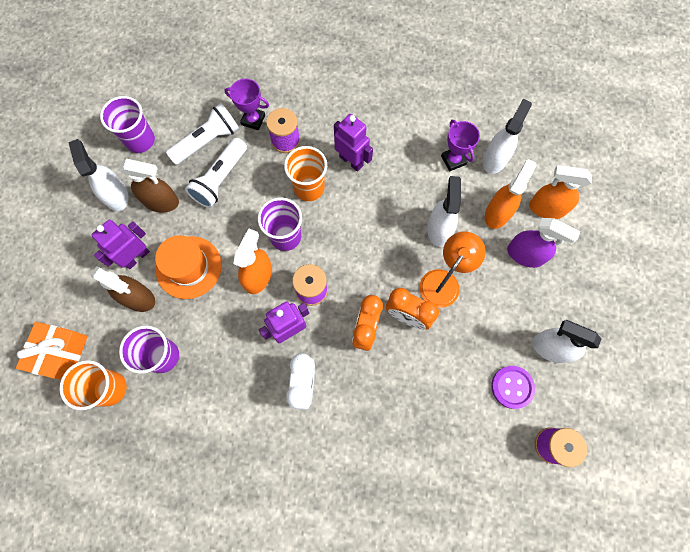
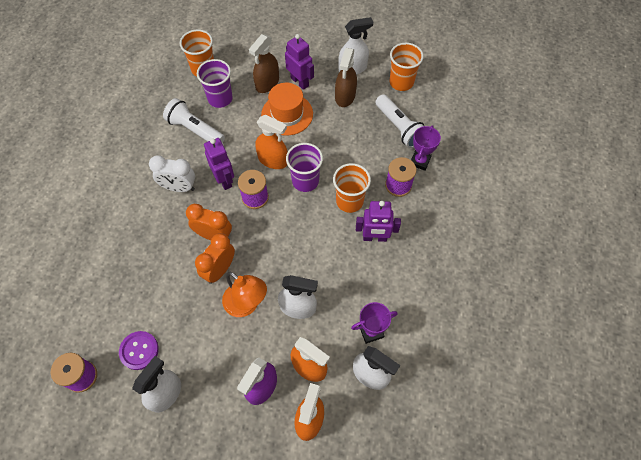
camera: 95 degrees right, 10 degrees down
(61, 353) = (234, 42): orange gift -> none
(140, 140) = (401, 82): purple cup -> orange cup
(220, 179) = (362, 136): white flashlight -> white flashlight (195, 130)
(351, 161) = (375, 237): purple robot -> purple robot turned 45 degrees clockwise

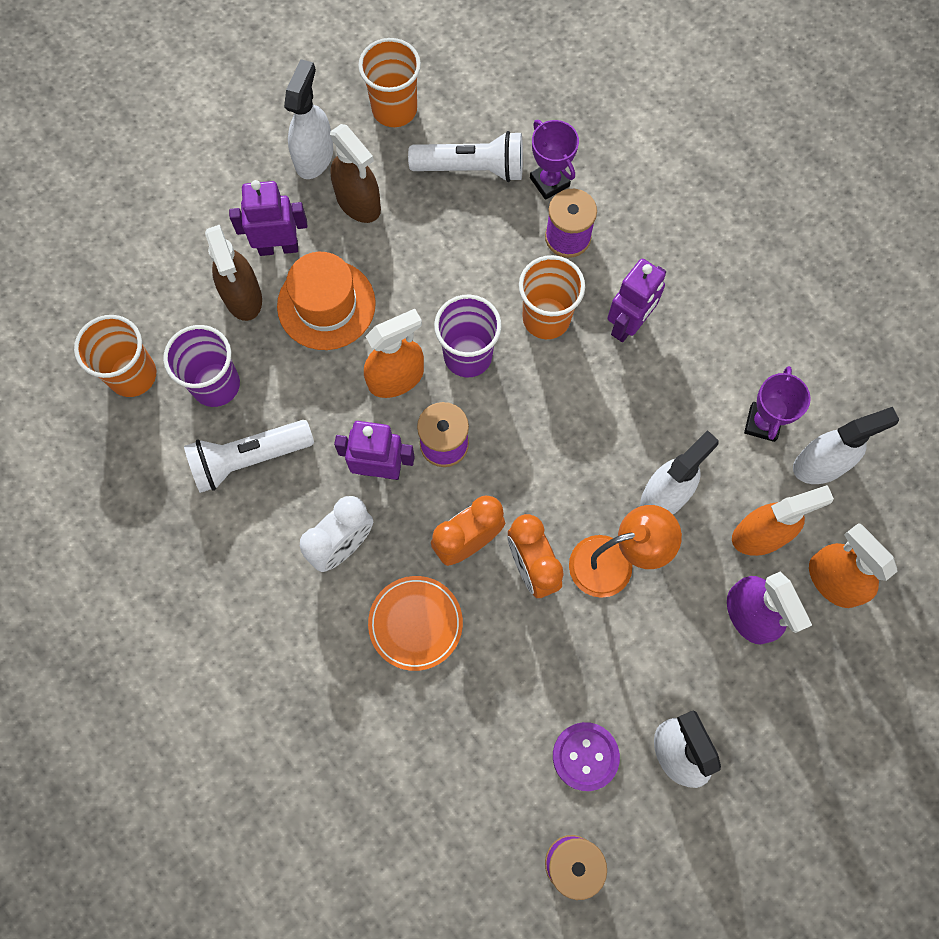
camera: 55 degrees left, 10 degrees up
(160, 238) = (415, 623): none -> orange plate

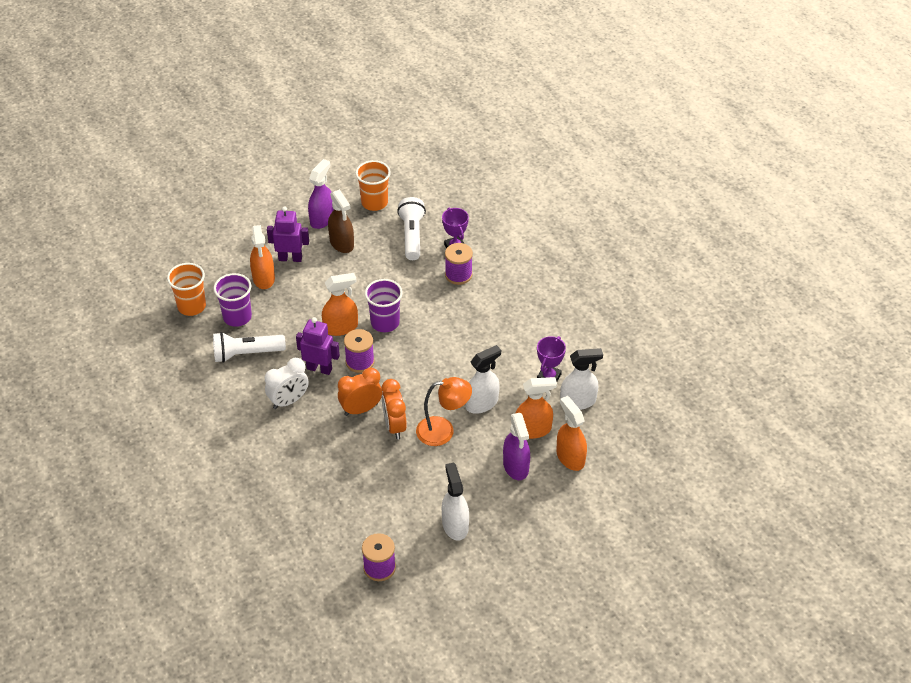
camera: 10 degrees right, 25 degrees down
(242, 296) = (263, 278): brown spray bottle -> orange spray bottle
(314, 156) = (322, 219): white spray bottle -> purple spray bottle
(326, 305) = (310, 288): orange hat -> none
(415, 623) = (320, 443): orange plate -> none
(472, 168) = (412, 235): white flashlight -> white flashlight turned 105 degrees counterclockwise
(546, 318) = (435, 311): orange cup -> none
(585, 756) = (401, 519): purple button -> none
(628, 324) = (482, 320): purple robot -> none

